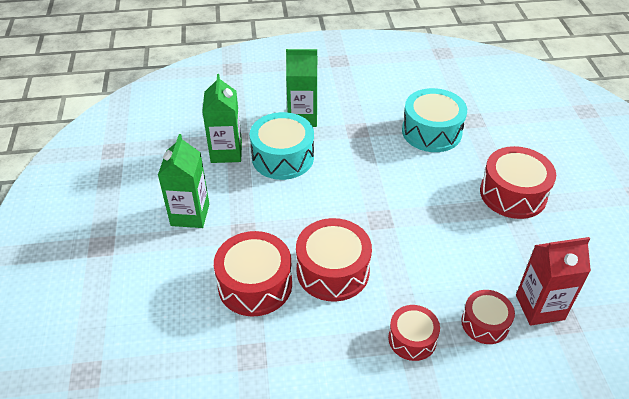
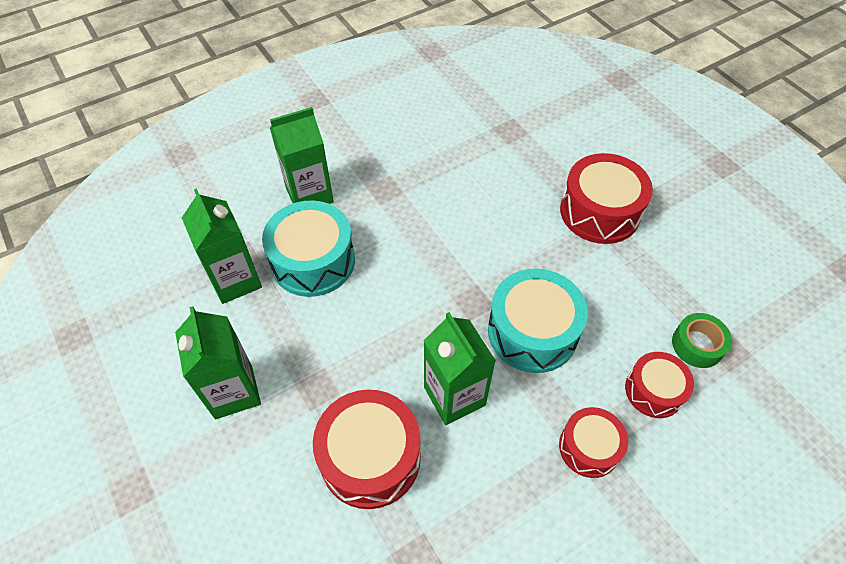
camera: 25 degrees left, 10 degrees up
(333, 271) = (454, 396): red drum -> green carton
(431, 132) = (472, 162): turquoise drum -> turquoise drum (532, 332)
(539, 307) = (697, 345): red carton -> green tape

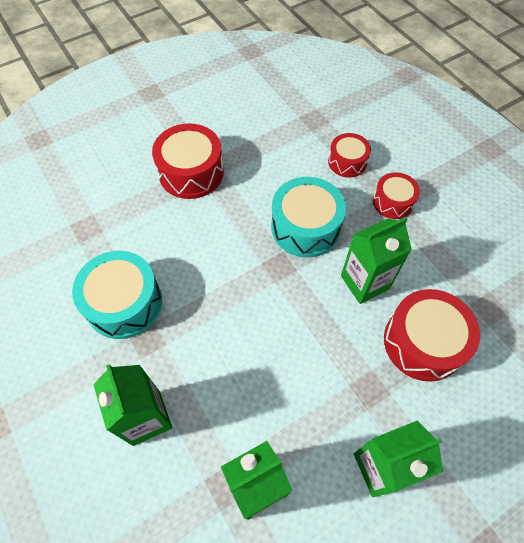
camera: 90 degrees left, 5 degrees up
(313, 261) = (234, 405): turquoise drum -> turquoise drum (124, 303)
(697, 345) = (311, 134): green tape -> none

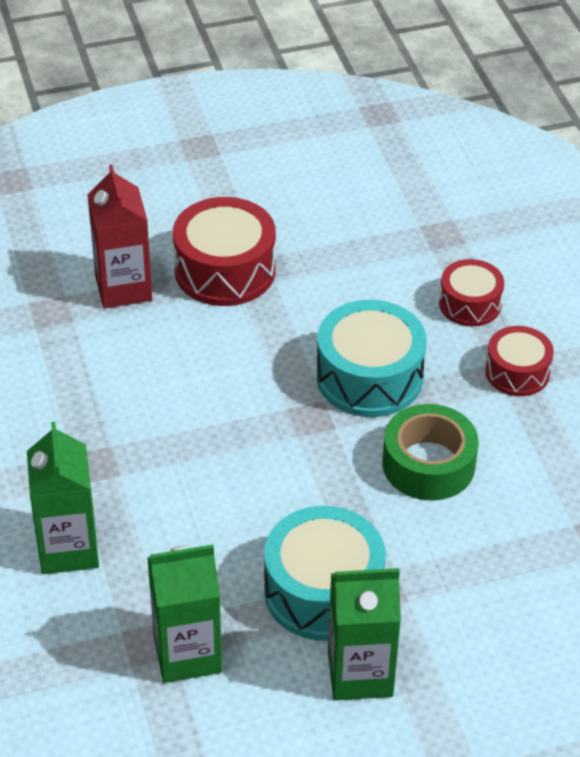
camera: 15 degrees right, 15 degrees down
(124, 303) = (77, 414): turquoise drum -> turquoise drum (323, 591)
(130, 199) = (123, 288): none -> red carton
(365, 282) = (428, 464): green carton -> green tape
(423, 342) = (481, 553): red drum -> none

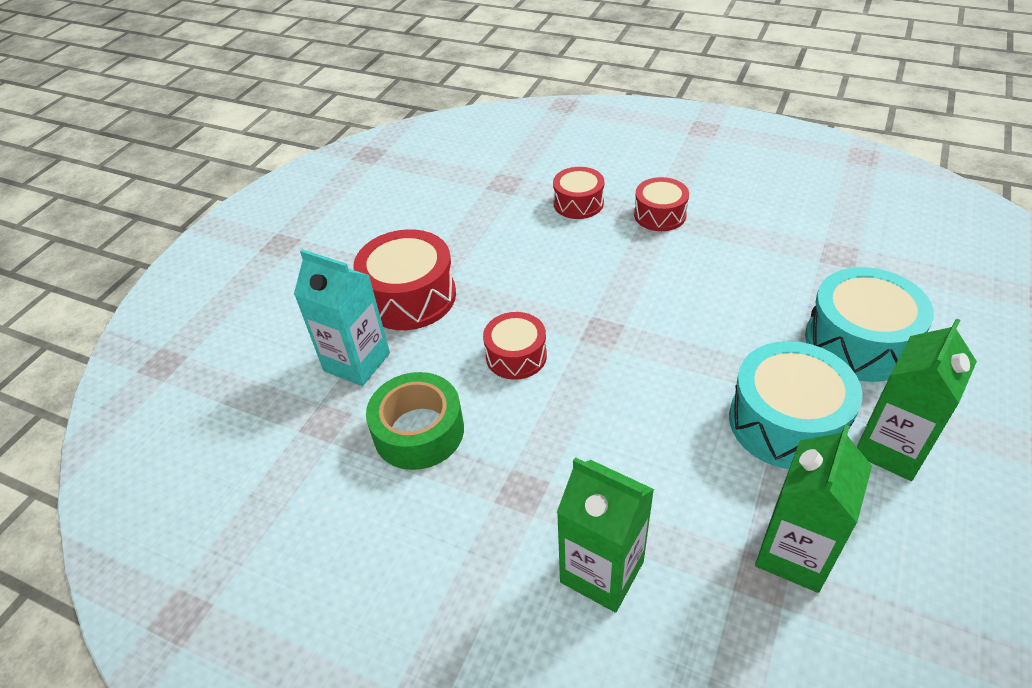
camera: 45 degrees left, 0 degrees up
(123, 288) = (357, 362): red carton -> turquoise carton
(226, 379) = (516, 356): none -> red drum
(369, 377) = (594, 281): turquoise drum -> turquoise drum (858, 342)
(428, 464) = (704, 297): green tape -> green tape (419, 431)

